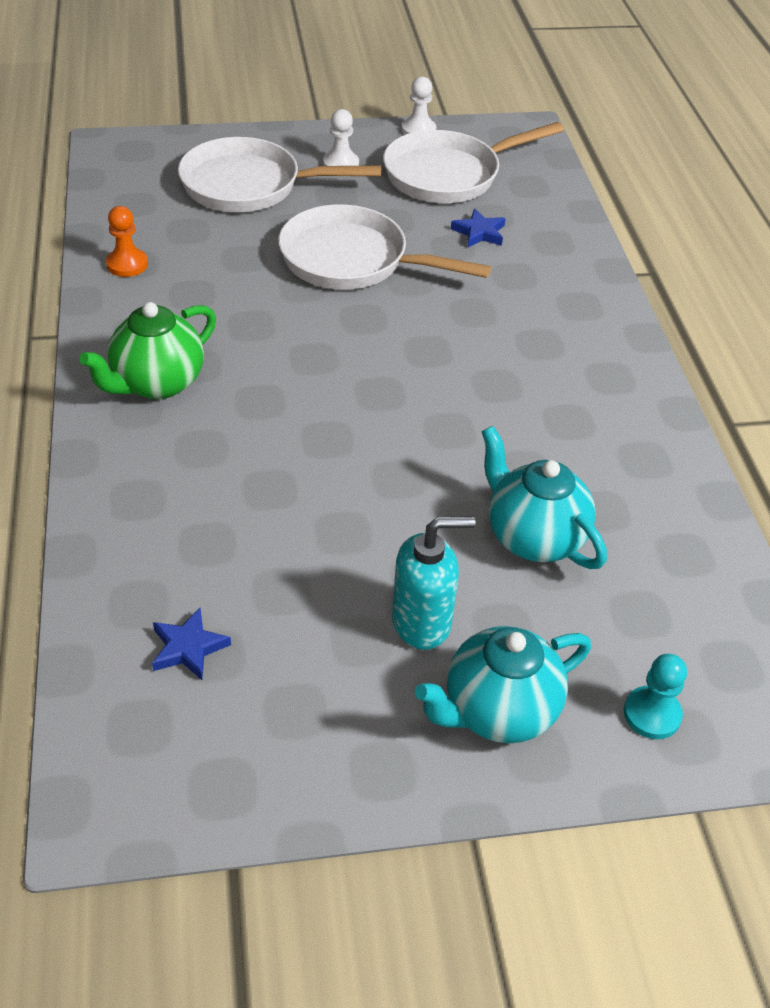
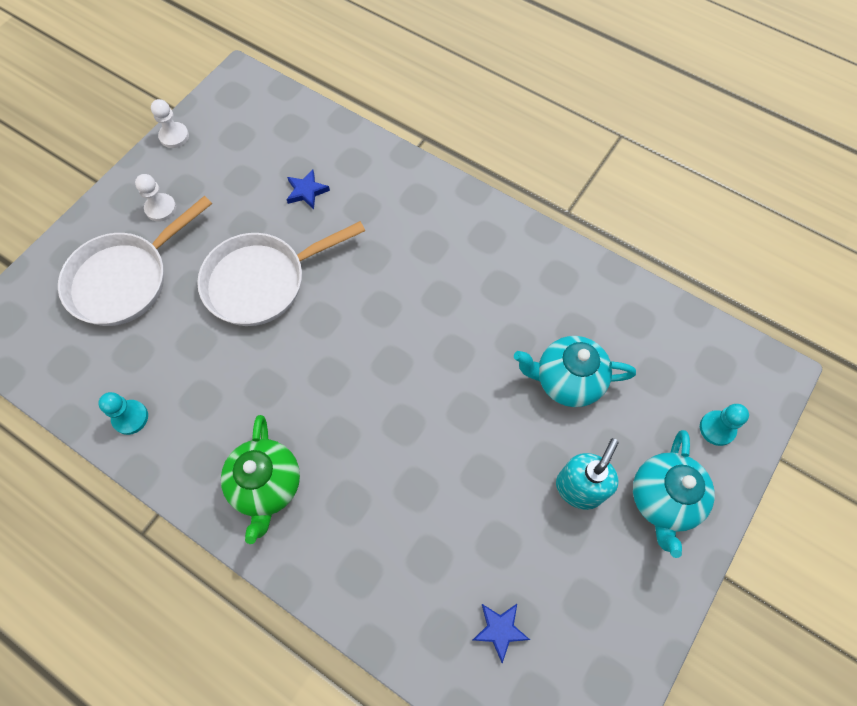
camera: 45 degrees left, 20 degrees up
(127, 264) = (130, 417): orange pawn -> turquoise pawn
(448, 175) = (236, 159): white pan -> none

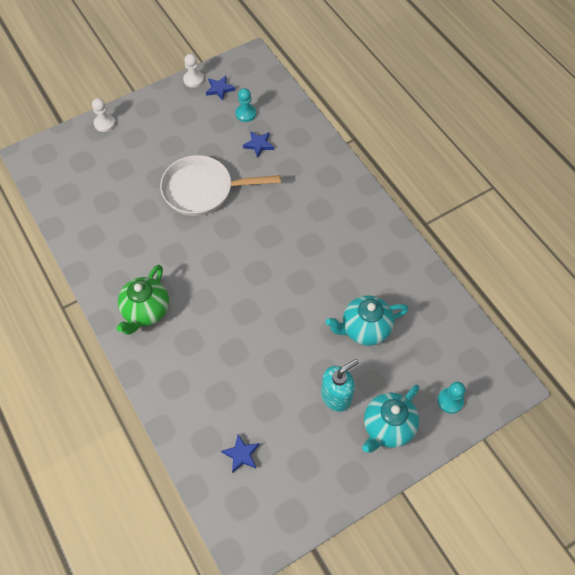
camera: 25 degrees right, 5 degrees down
(125, 279) = (122, 157): white pan -> none
(130, 417) = (87, 239): turquoise pawn -> turquoise pawn (245, 113)
(161, 208) = (164, 122): white pawn -> white pawn (104, 123)
(216, 136) = (219, 89): none -> blue star
(567, 381) = (365, 329): turquoise teapot -> turquoise teapot turned 45 degrees counterclockwise

